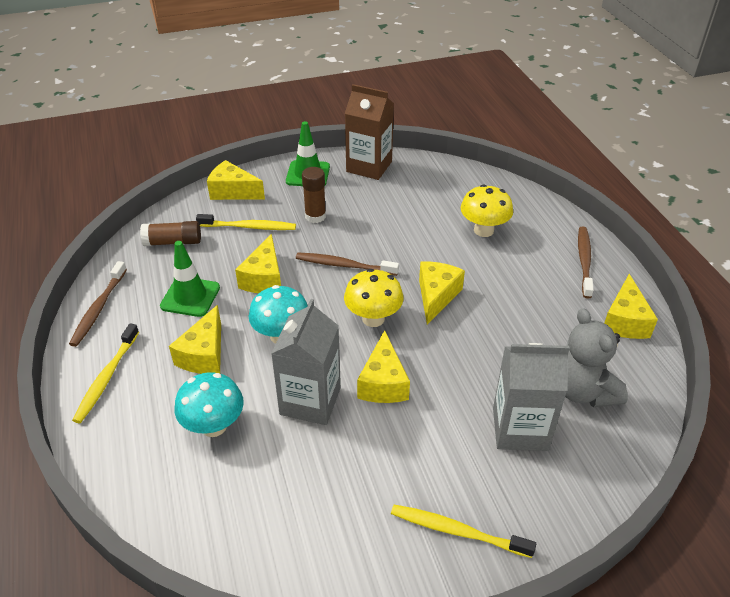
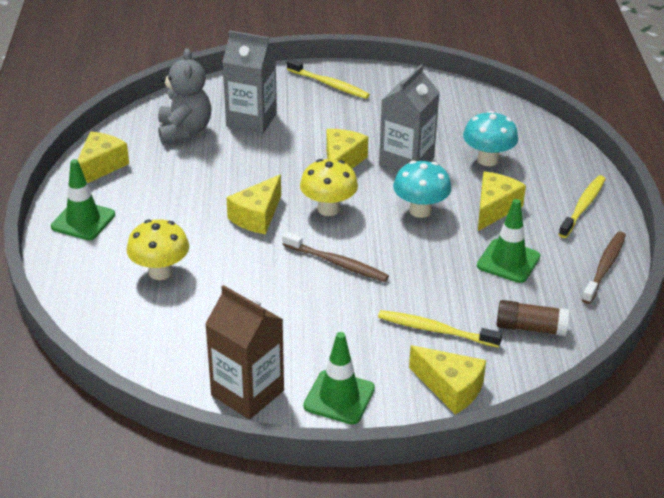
camera: 165 degrees left, 5 degrees down
(264, 278) = (427, 265): yellow cheese -> none
(315, 216) = (349, 328): brown glue stick -> none
(584, 261) = (83, 221): brown toothbrush -> green traffic cone

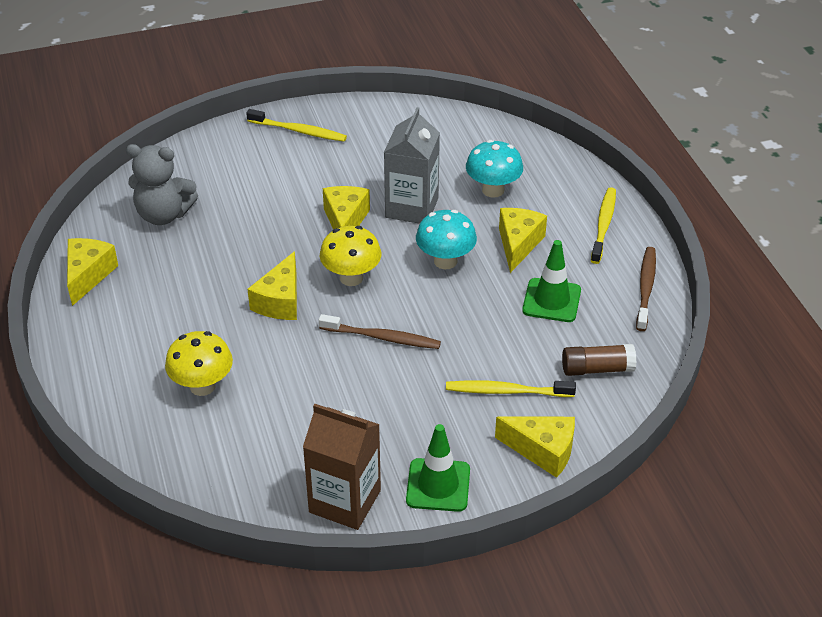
camera: 15 degrees left, 5 degrees up
(83, 221) = (95, 343): green traffic cone -> none
(184, 131) = (163, 215): grey teddy bear -> grey teddy bear turned 120 degrees clockwise
(251, 120) = (231, 188): grey carton -> none

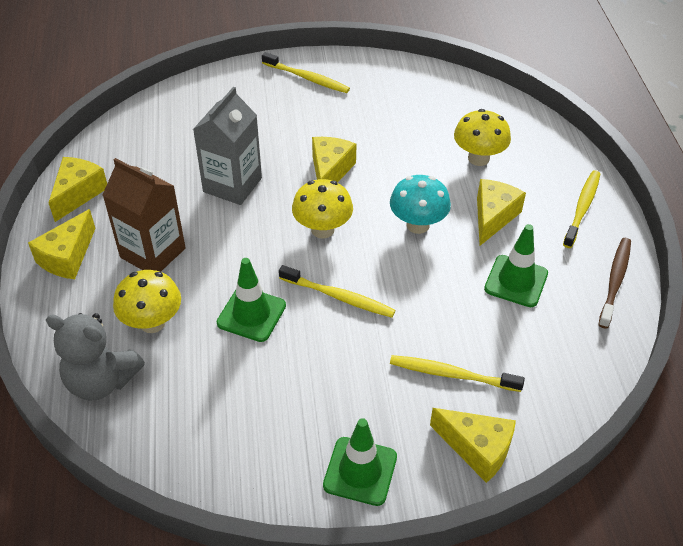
camera: 10 degrees right, 5 degrees up
(163, 215) = (163, 143): grey teddy bear -> grey teddy bear (101, 381)
(280, 301) = (249, 244): yellow cheese -> yellow cheese (67, 257)
(299, 365) = (251, 314): none -> green traffic cone
(345, 501) = (260, 474): brown carton -> brown carton (153, 253)
(382, 338) = (339, 297): brown toothbrush -> yellow toothbrush
(412, 207) = (396, 166): grey carton -> grey carton (232, 185)
(493, 190) = (478, 158): turquoise mushroom -> yellow mushroom
(597, 369) = (550, 363): brown glue stick -> none

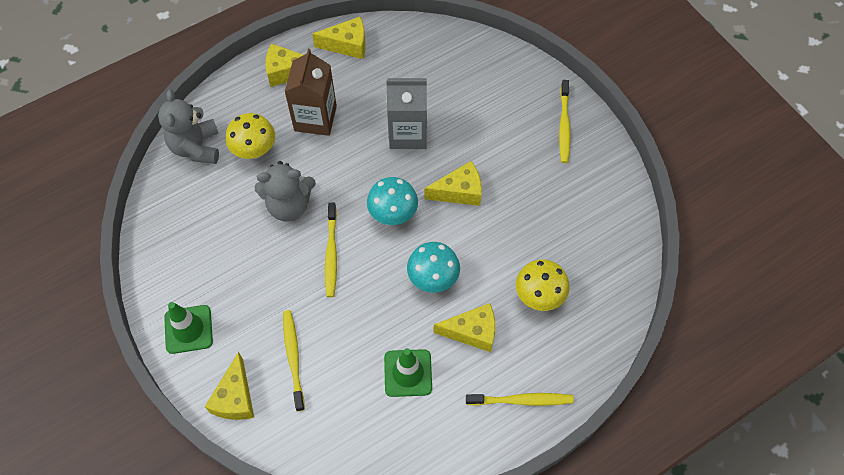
camera: 65 degrees right, 15 degrees up
(251, 314) = (289, 205): green traffic cone -> grey teddy bear
(322, 229) = (393, 214): yellow mushroom -> turquoise mushroom
(615, 281) = (446, 451): brown toothbrush -> none

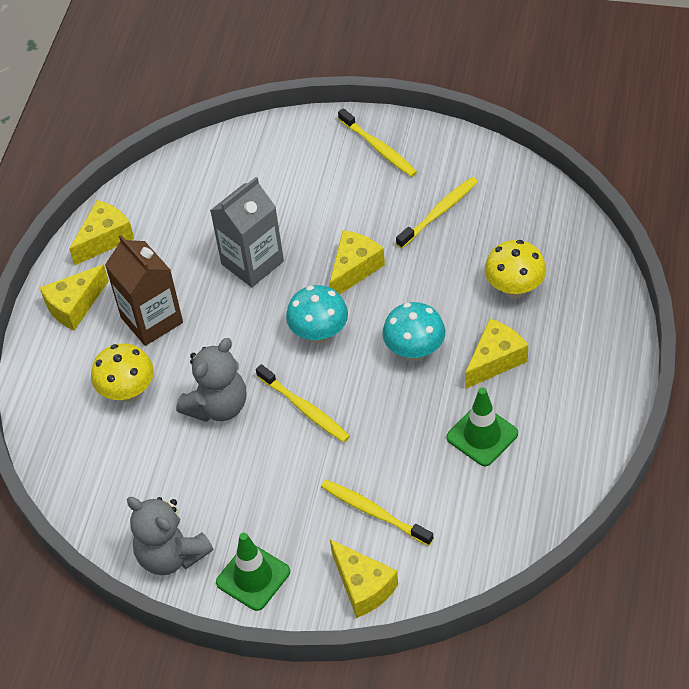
camera: 40 degrees left, 10 degrees down
(196, 147) = (67, 436): grey teddy bear -> grey teddy bear (171, 555)
(522, 400) = (593, 372): yellow toothbrush -> yellow toothbrush (439, 212)

